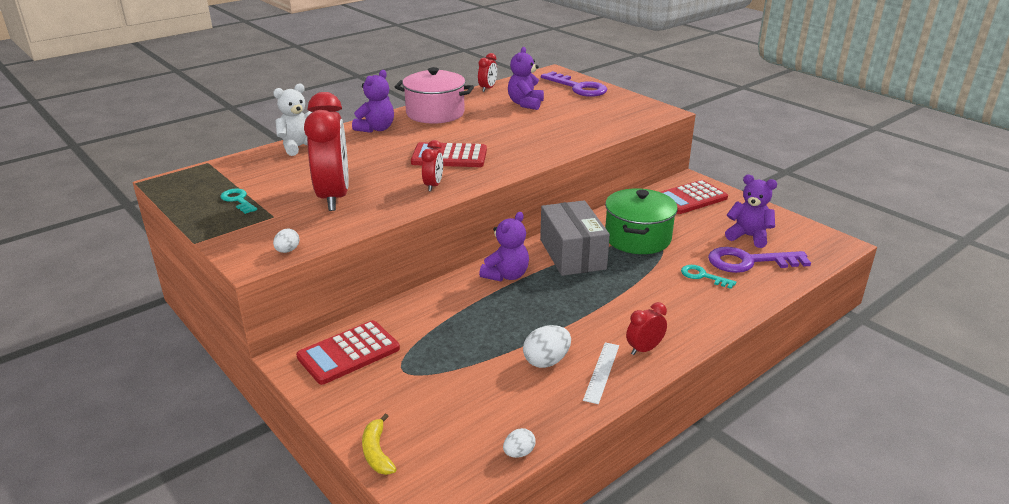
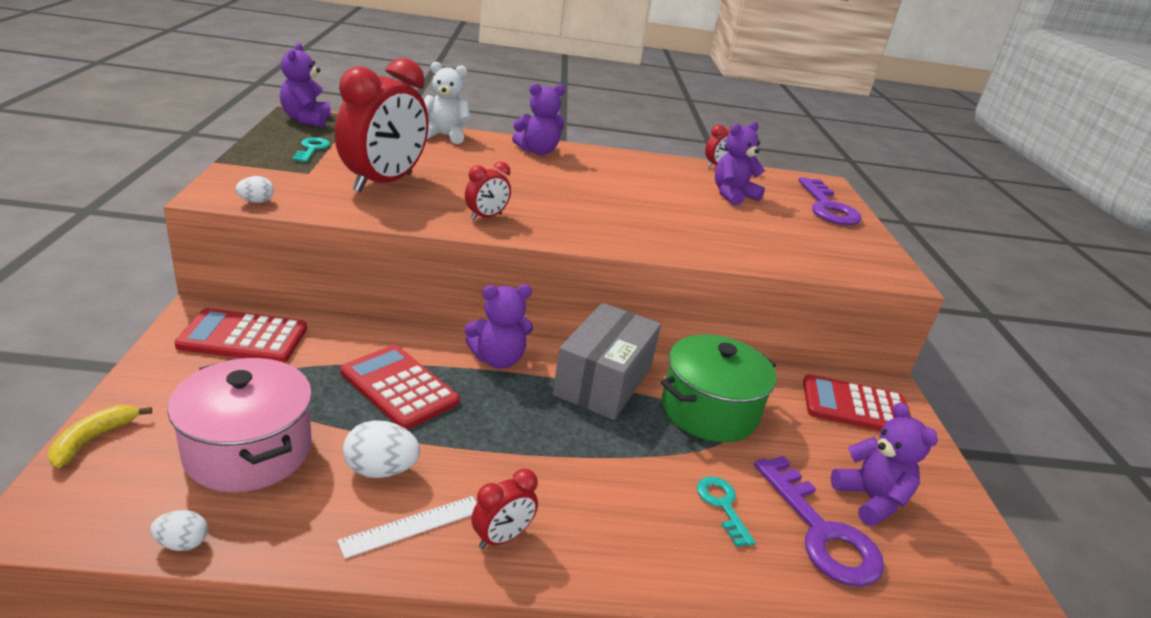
camera: 35 degrees right, 0 degrees up
(182, 182) = (306, 119): none -> purple teddy bear
(435, 113) = (619, 163): pink pot -> pink pot (248, 451)
(449, 156) = (555, 202): red calculator -> red calculator (399, 387)
(644, 349) = (502, 537): red clock -> red clock turned 135 degrees clockwise
(749, 261) = (820, 531): purple key -> purple key turned 150 degrees counterclockwise

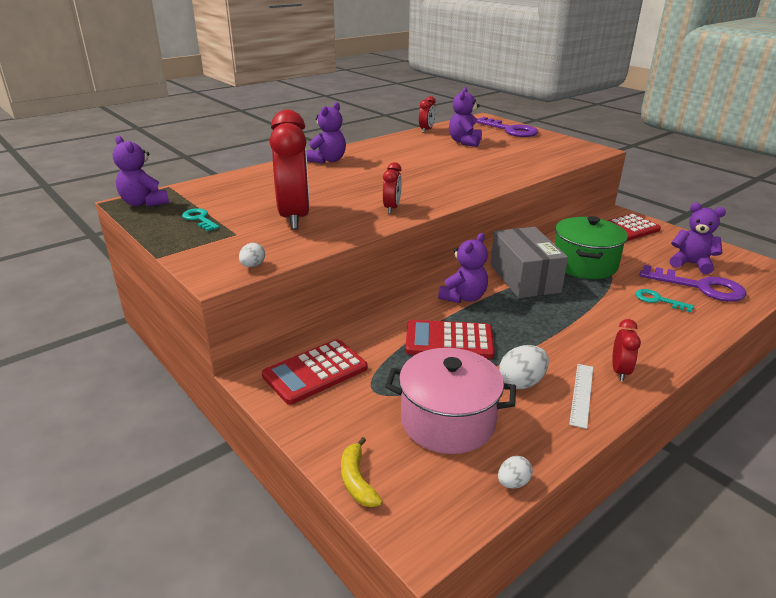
camera: 35 degrees left, 0 degrees up
(444, 136) = (256, 174): white teddy bear -> none

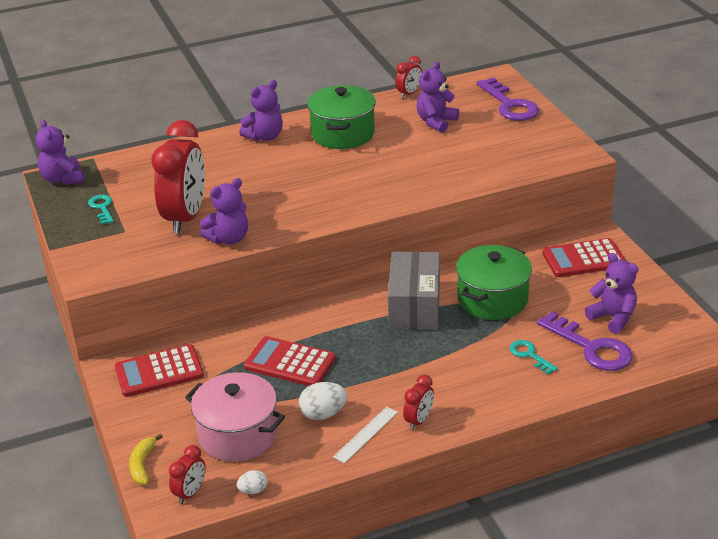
camera: 20 degrees right, 5 degrees up
(253, 266) = (121, 271): white egg -> none
(392, 208) = (282, 218): red clock -> red clock (190, 493)
(395, 154) = (343, 134): none -> green pot
(463, 297) = (336, 319): purple teddy bear -> purple teddy bear (229, 238)

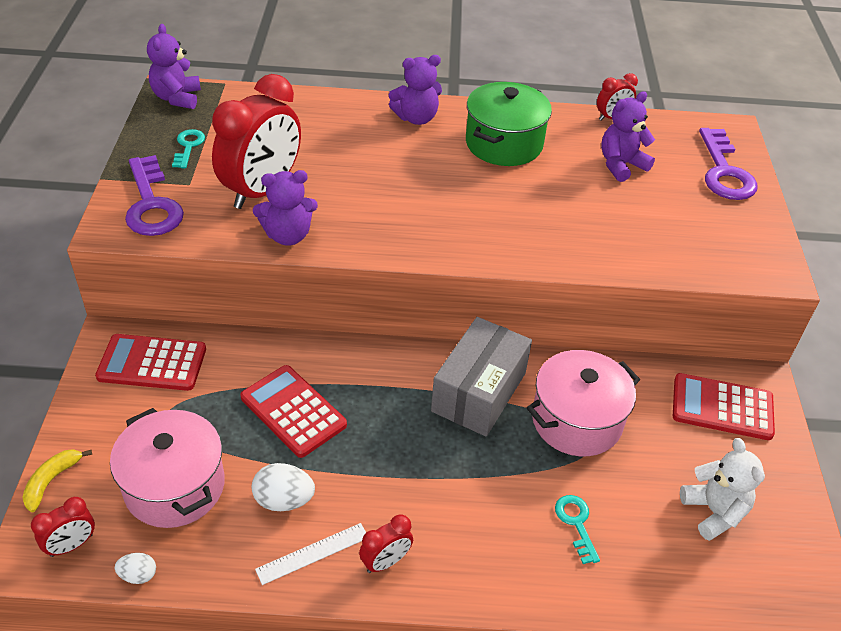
camera: 20 degrees right, 10 degrees up
(492, 299) = (576, 420): green pot -> pink pot
(591, 347) = (661, 546): purple key -> purple key (151, 204)
(612, 317) = (714, 512): purple teddy bear -> white teddy bear

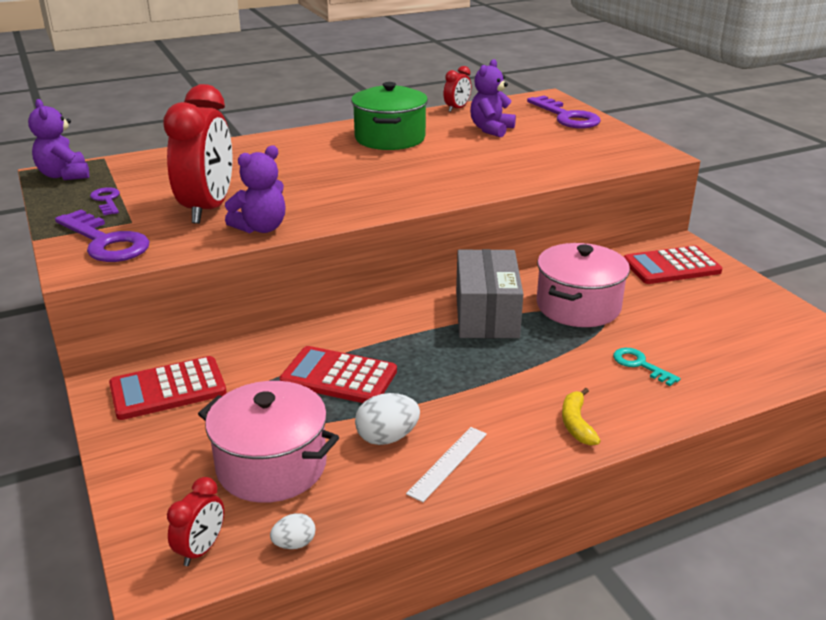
camera: 25 degrees left, 15 degrees down
(52, 481) = (134, 509): yellow banana -> yellow banana (576, 424)
(188, 146) = (107, 200): turquoise key -> purple key
(385, 562) = (516, 444): red clock -> none
(416, 118) = (302, 140): purple teddy bear -> none
(714, 512) = (726, 324): white teddy bear -> none

